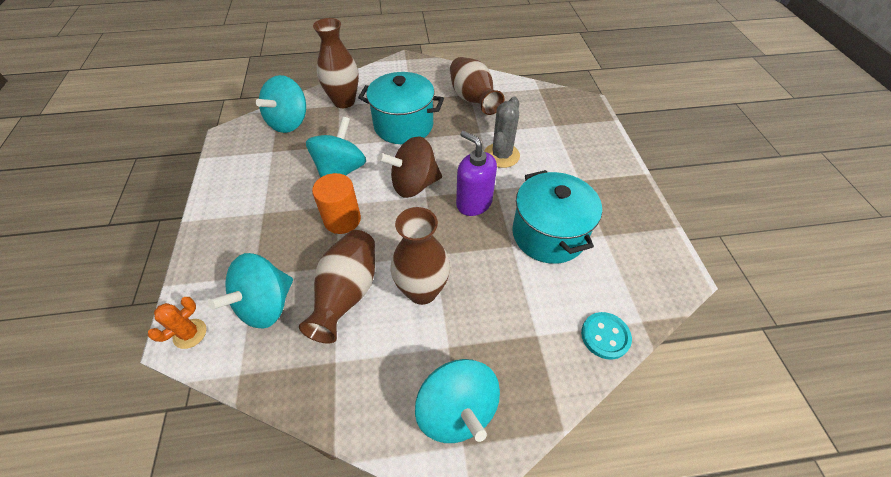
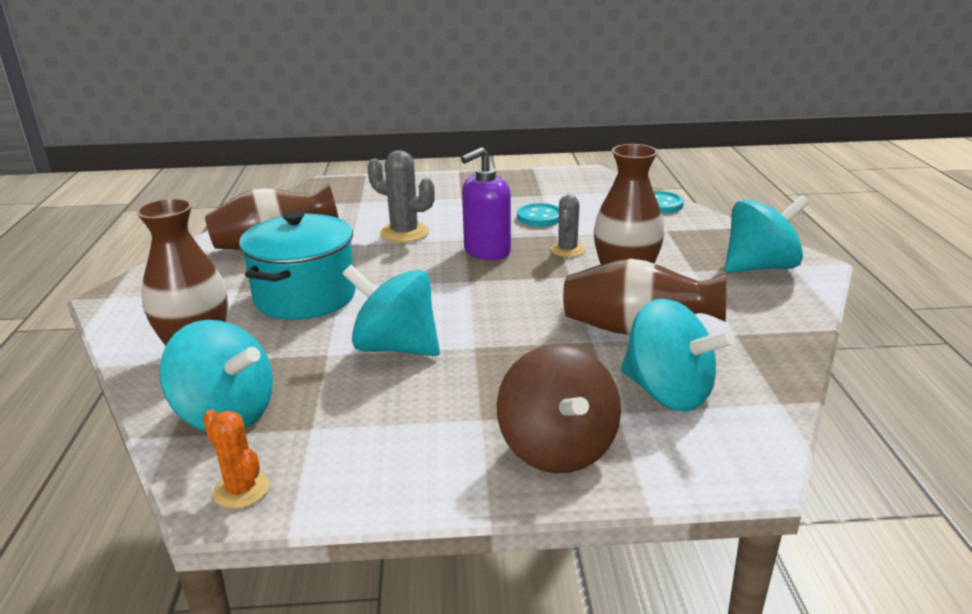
camera: 85 degrees left, 25 degrees down
(190, 333) = (736, 460): orange cactus -> orange cactus (241, 490)
(342, 219) = (505, 340): orange cylinder -> none
(414, 185) = (444, 288): brown spinning top -> brown spinning top (557, 449)
(481, 253) = (567, 250): none -> grey cactus
(548, 234) = (540, 217): turquoise pot -> turquoise button

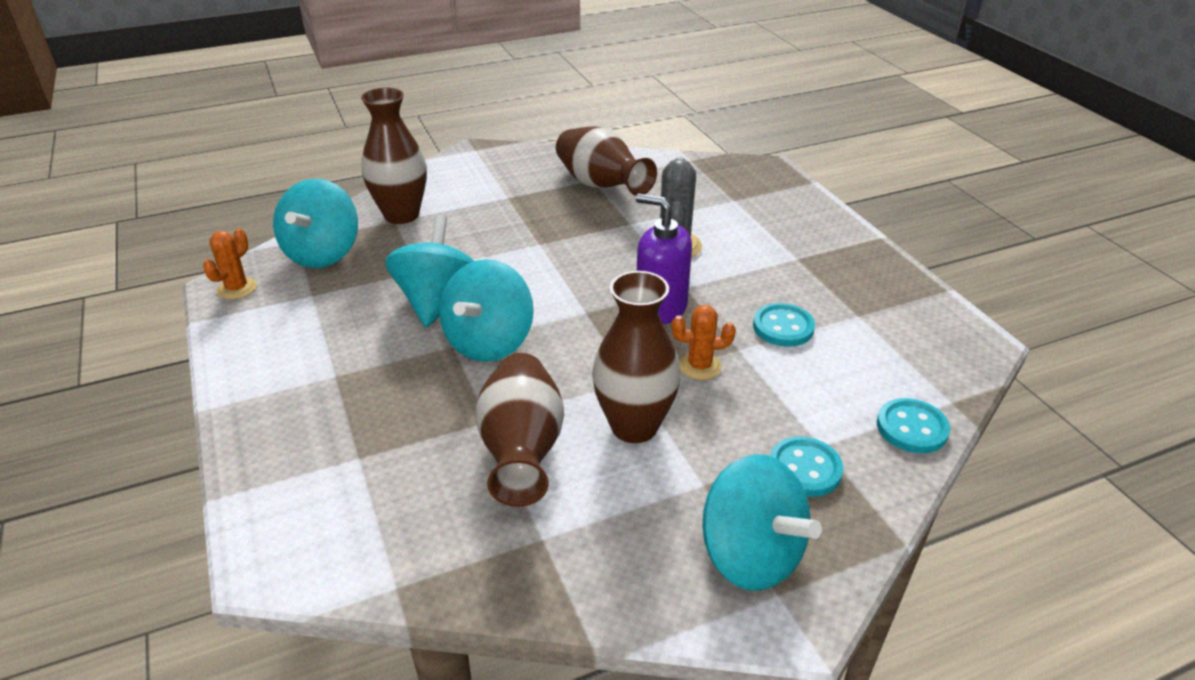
camera: 70 degrees right, 10 degrees up
(305, 297) = (510, 231): turquoise pot -> none
(557, 449) = (295, 428): brown spinning top -> none
(567, 250) = (700, 366): grey cactus -> orange cactus
(668, 393) = (397, 491): turquoise spinning top -> turquoise spinning top (489, 342)
(687, 238) = (804, 469): none -> turquoise button

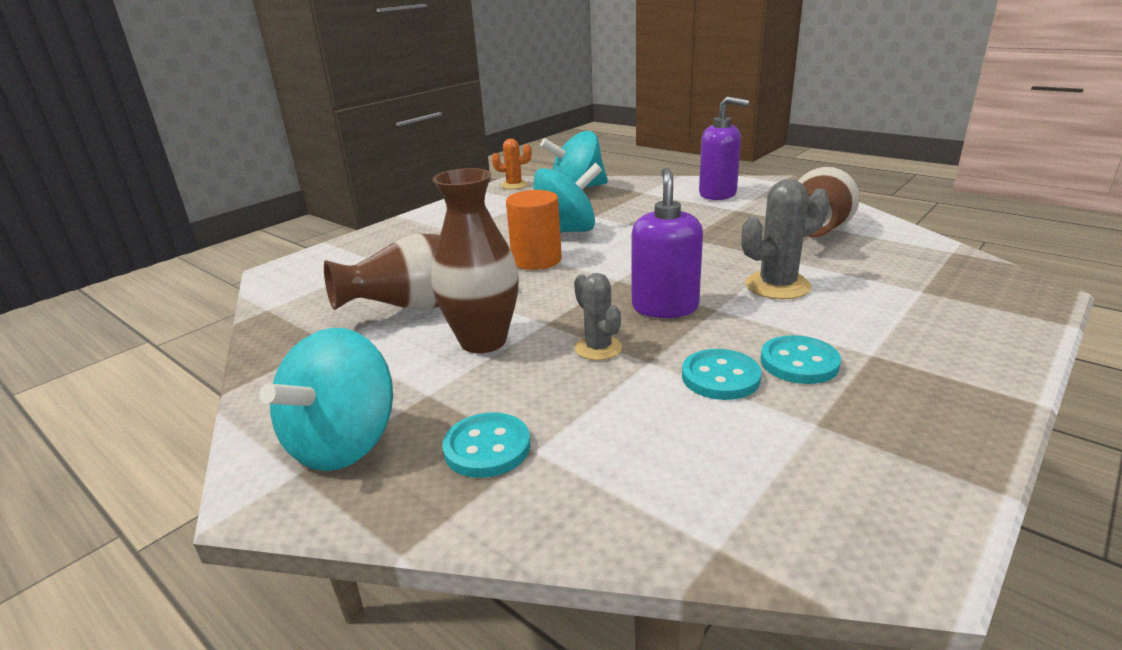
camera: 65 degrees right, 10 degrees down
(401, 215) = (653, 191): brown vase -> none
(460, 188) = (718, 194): none -> purple soap dispenser
(489, 342) = (536, 260): turquoise spinning top -> orange cylinder
(700, 366) = (598, 348): orange cactus -> grey cactus
(912, 428) = (624, 517): turquoise button -> turquoise button (799, 362)

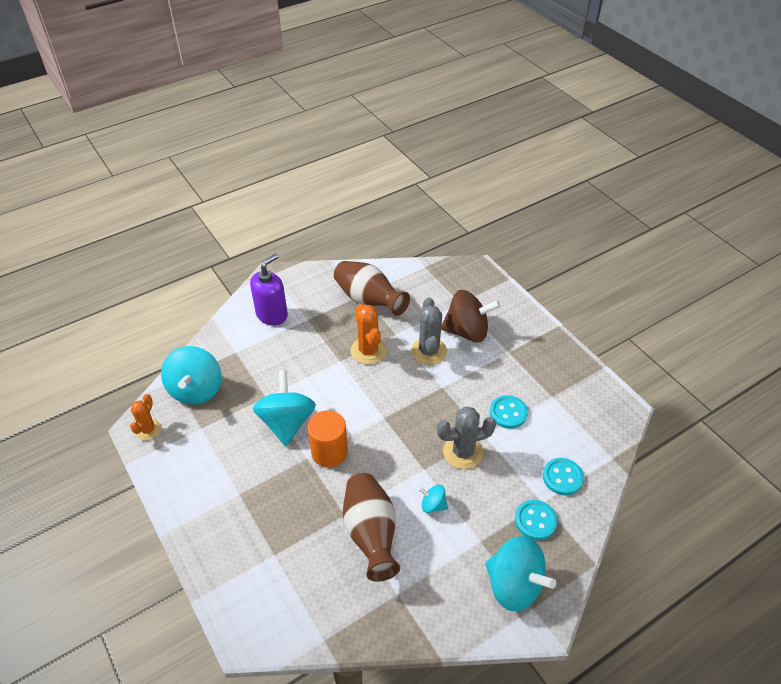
camera: 75 degrees left, 20 degrees up
(483, 341) = (433, 505): brown vase -> turquoise spinning top
(598, 348) = (463, 452): grey cactus -> grey cactus, size x1.53
(665, 307) = (430, 408): purple soap dispenser -> none
(726, 248) = (368, 351): none -> orange cactus
(799, 362) = (506, 379): turquoise button -> turquoise button (562, 477)
(864, 307) = (467, 331): none -> brown spinning top

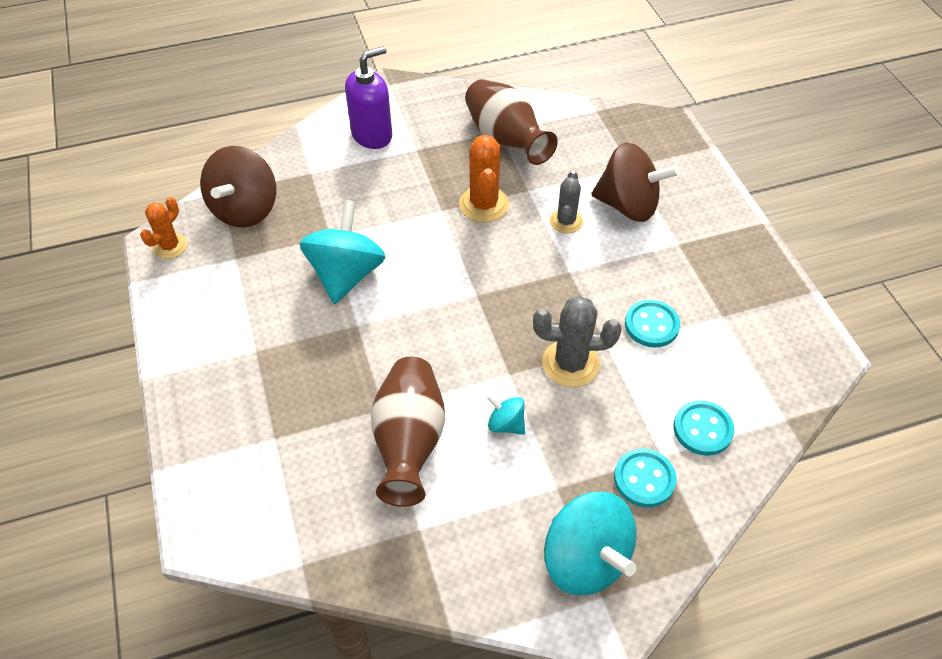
camera: 15 degrees right, 5 degrees up
(196, 390) = (245, 210): turquoise spinning top -> brown spinning top
(329, 452) = (389, 324): orange cylinder -> none
(429, 351) = (566, 221): grey cactus -> grey cactus, size x0.65

